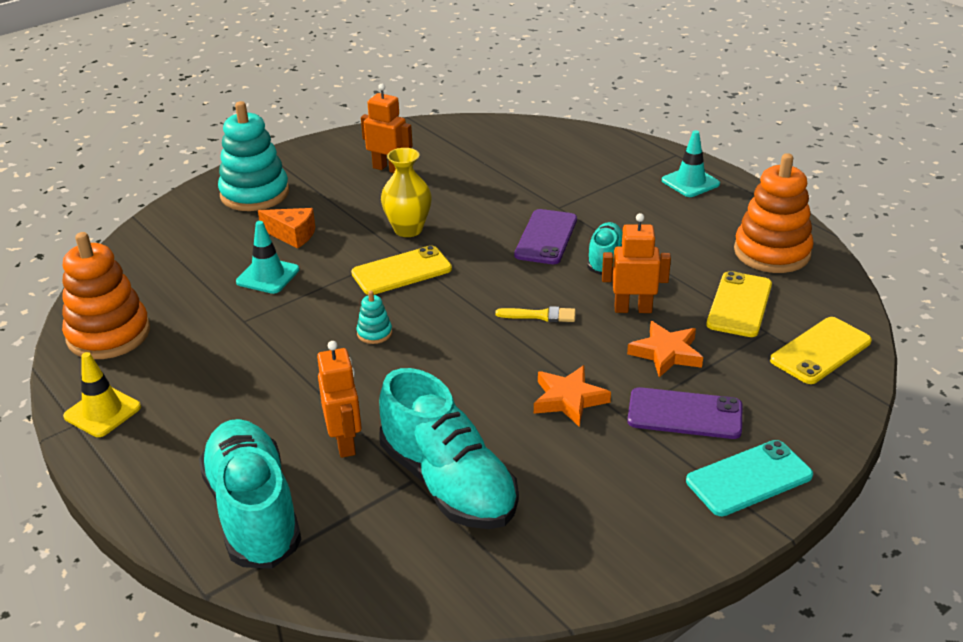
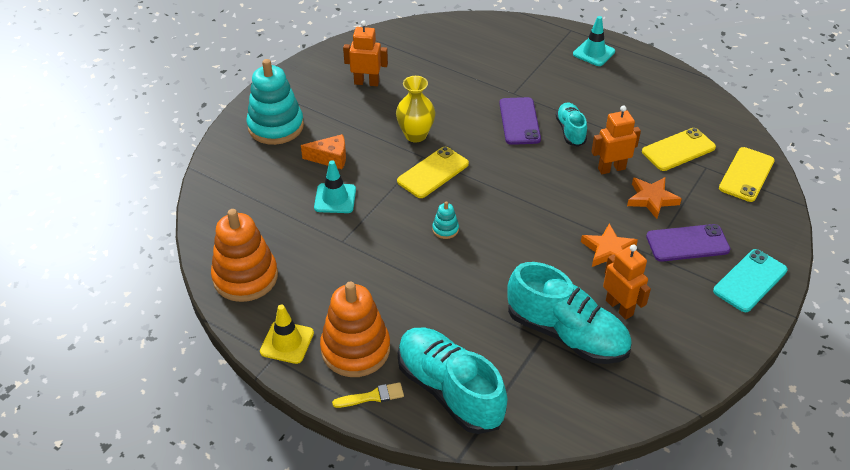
camera: 20 degrees left, 10 degrees up
(345, 442) = (479, 321): orange robot -> orange robot (619, 307)
(540, 315) = (552, 188): yellow brush -> yellow brush (372, 396)
(739, 304) = (678, 149): yellow phone -> yellow phone turned 60 degrees clockwise
(772, 252) = (678, 102): orange stacking toy -> orange stacking toy (355, 349)

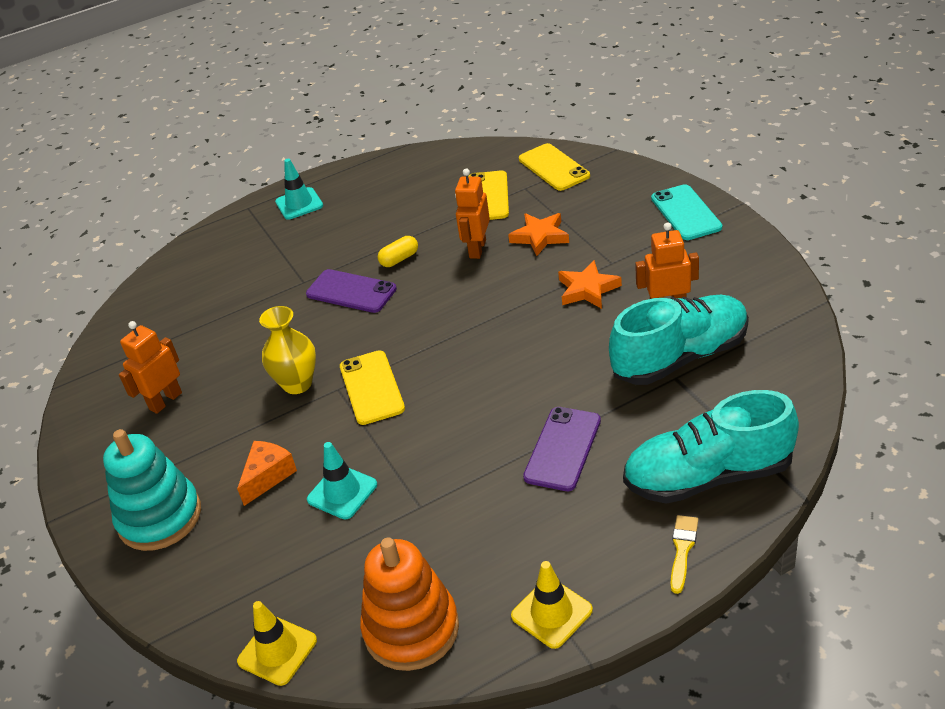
camera: 55 degrees left, 5 degrees down
(205, 223) = (277, 651): none -> yellow traffic cone
(355, 349) = (602, 544): orange stacking toy -> none
(445, 229) = (469, 405): turquoise stacking toy -> none
(570, 131) = (399, 259): turquoise shoe -> yellow capsule
(687, 243) = (614, 234): purple phone -> purple phone (562, 449)

